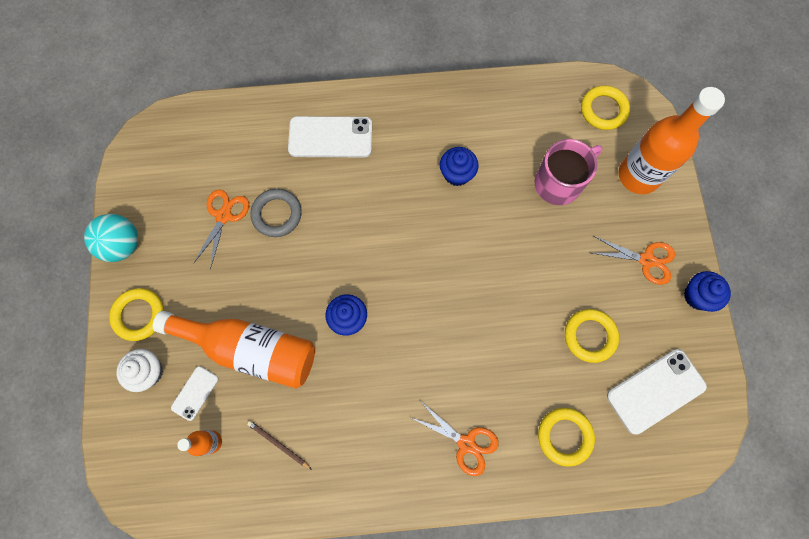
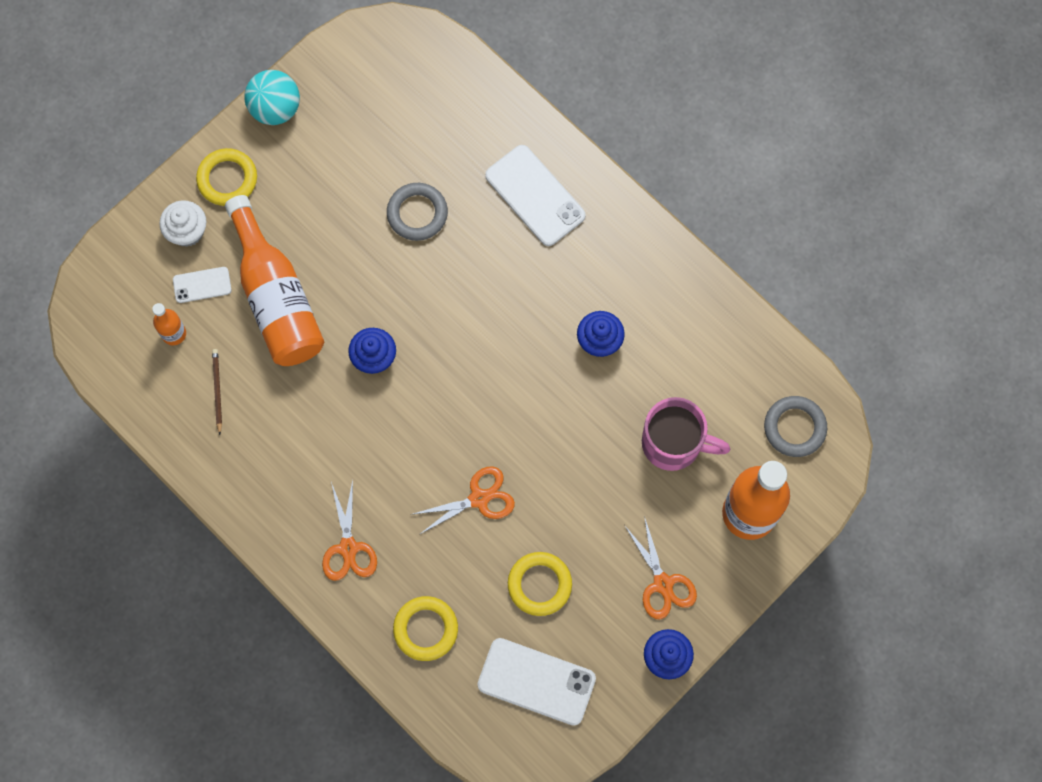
camera: 50 degrees right, 0 degrees up
(223, 216) = (375, 169): orange scissors -> orange scissors (479, 498)
(603, 110) = (794, 427): yellow ring -> grey ring

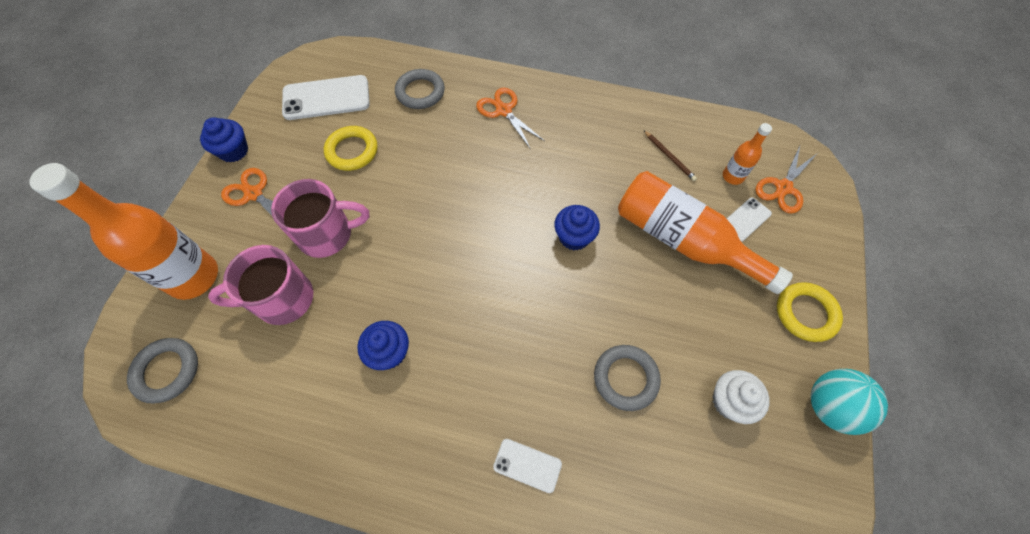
camera: 150 degrees right, 10 degrees down
(187, 231) = (794, 253): white cupcake -> white cupcake (730, 401)
(425, 629) = (420, 92): yellow ring -> grey ring
(479, 498) = (428, 182): orange scissors -> orange scissors (783, 188)
(535, 196) = (527, 465): white phone -> white phone, size x0.54
(606, 491) = (327, 234): none -> pink mug

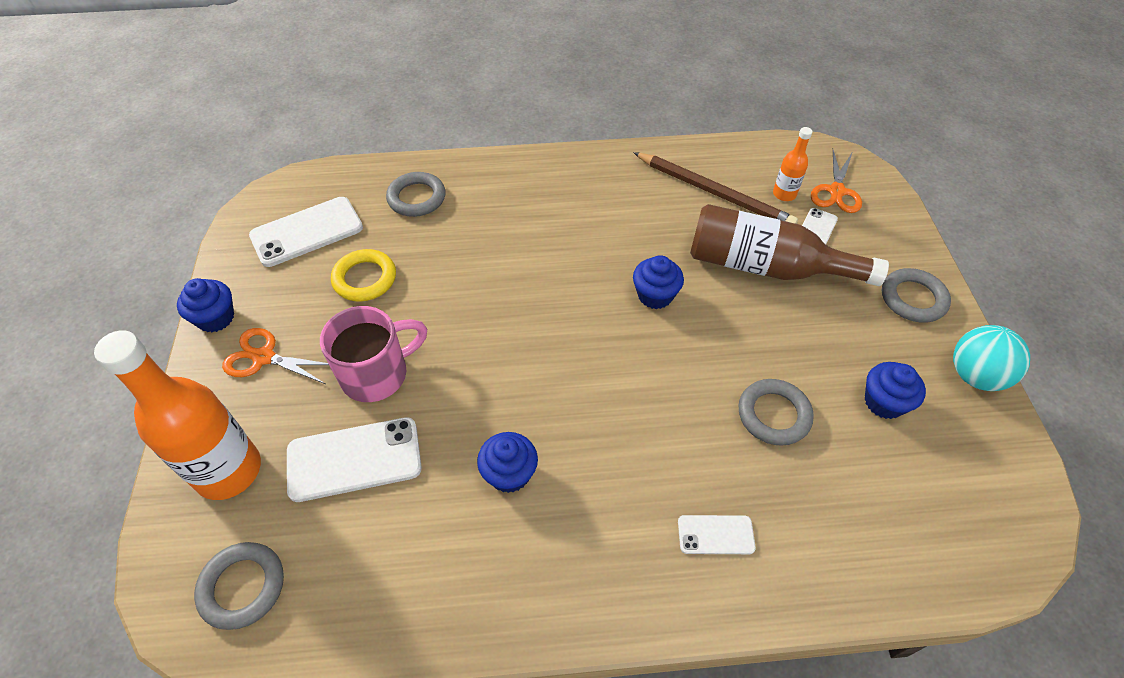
camera: 20 degrees left, 10 degrees down
(282, 299) = (354, 459): pink mug -> white phone
(503, 111) = (520, 193): orange scissors -> none
(669, 156) = (713, 192): brown pencil -> brown pencil, size x2.19
(683, 240) = (766, 266): orange bottle -> brown bottle
(730, 401) = (884, 402): white cupcake -> blue cupcake
(805, 313) = (913, 299): yellow ring -> grey ring

